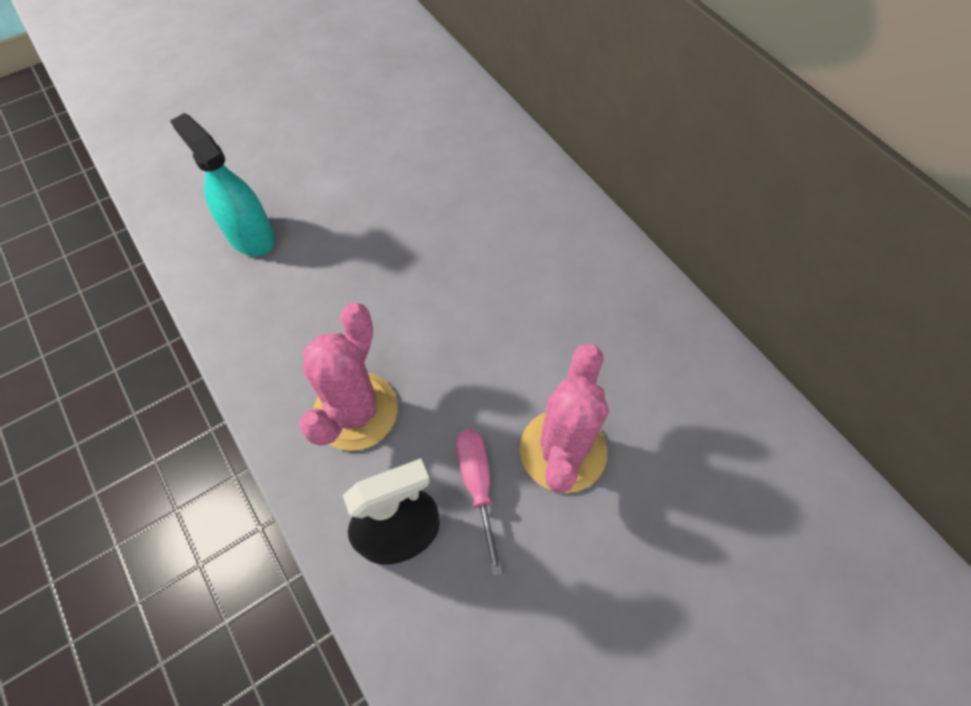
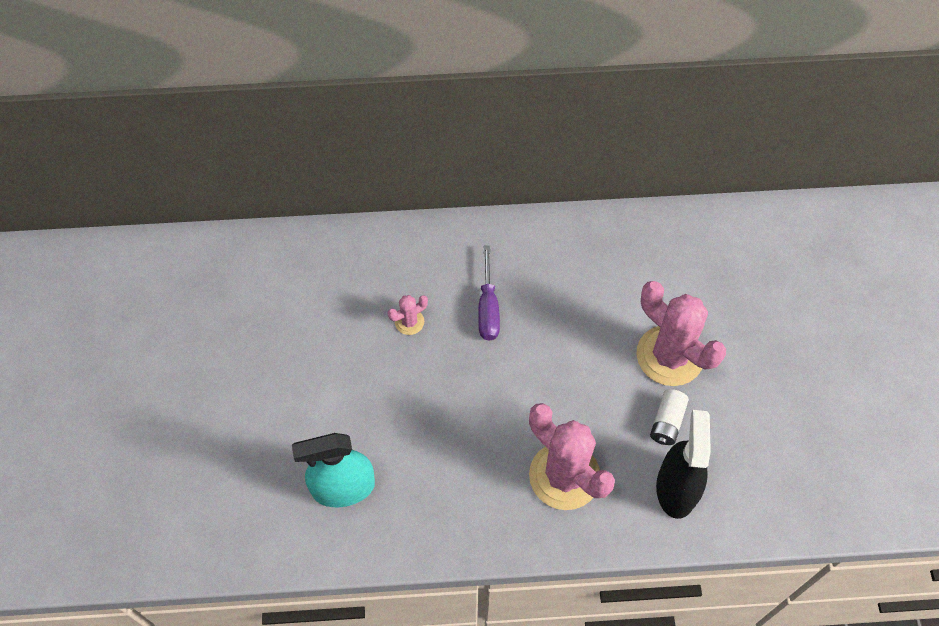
camera: 60 degrees left, 0 degrees up
(446, 204) = (409, 322): none -> pink cactus
(477, 486) = (667, 422): pink screwdriver -> white battery
(503, 256) = (488, 308): none -> purple screwdriver

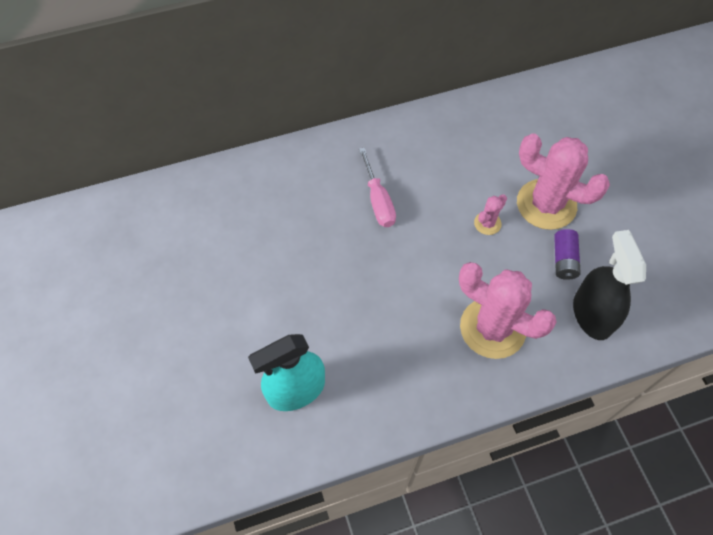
camera: 15 degrees left, 0 degrees up
(409, 322) = (312, 228): pink cactus -> pink cactus (487, 223)
(488, 308) = (378, 200): purple screwdriver -> pink screwdriver
(667, 422) = (564, 260): white battery -> purple battery

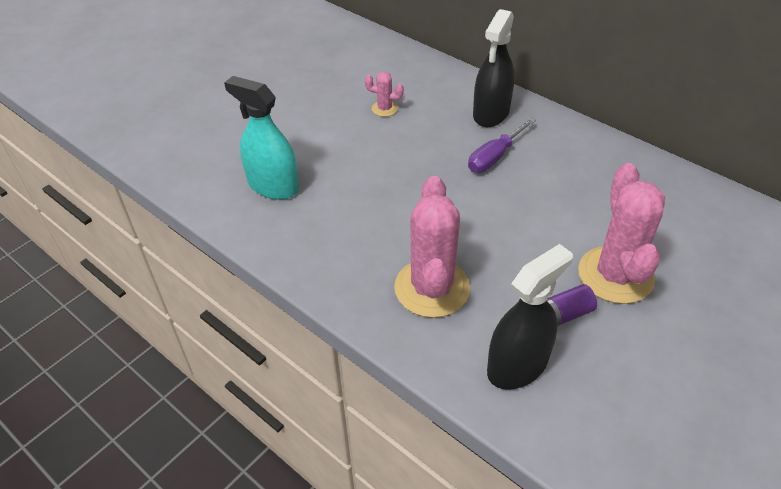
camera: 60 degrees right, 15 degrees down
(323, 170) = (491, 113): none -> black spray bottle
(378, 200) = (495, 157): pink screwdriver -> purple screwdriver
(487, 223) = (545, 238): pink cactus -> pink cactus (384, 109)

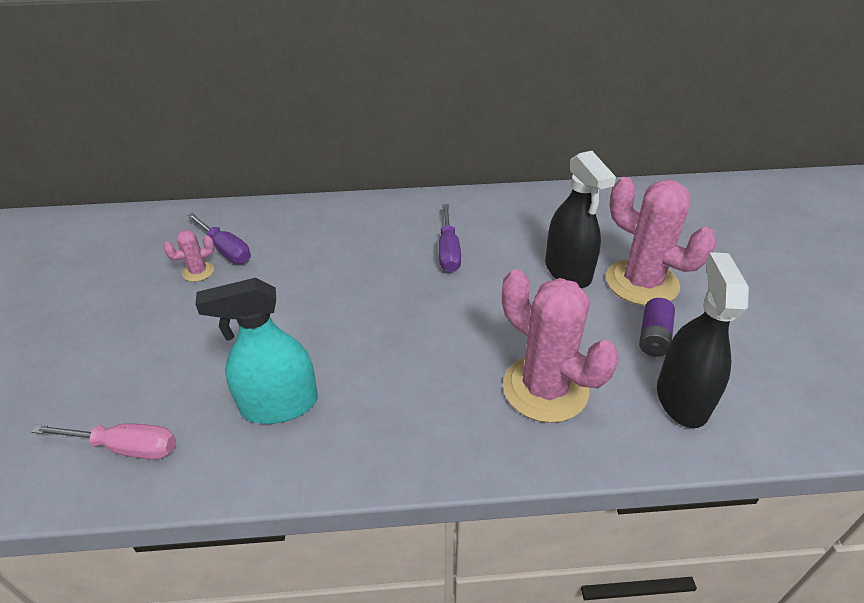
camera: 45 degrees left, 5 degrees down
(183, 156) = (125, 447): none -> pink screwdriver
(352, 70) = (225, 249): none -> purple screwdriver
(384, 109) = (303, 266): pink cactus -> pink cactus (198, 272)
(491, 113) = (400, 220): black spray bottle -> black spray bottle (568, 271)

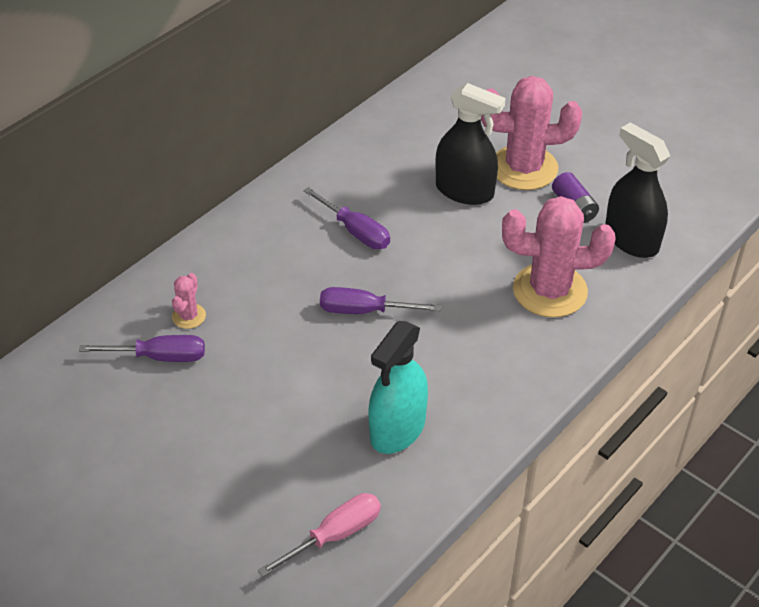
camera: 45 degrees left, 5 degrees up
(198, 272) = (168, 391): pink cactus -> pink cactus (189, 316)
(380, 305) = (365, 311): none -> purple screwdriver

